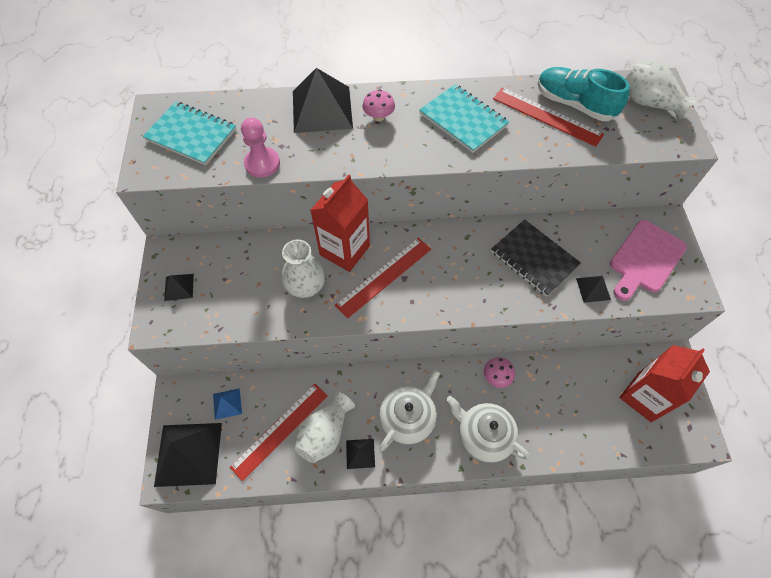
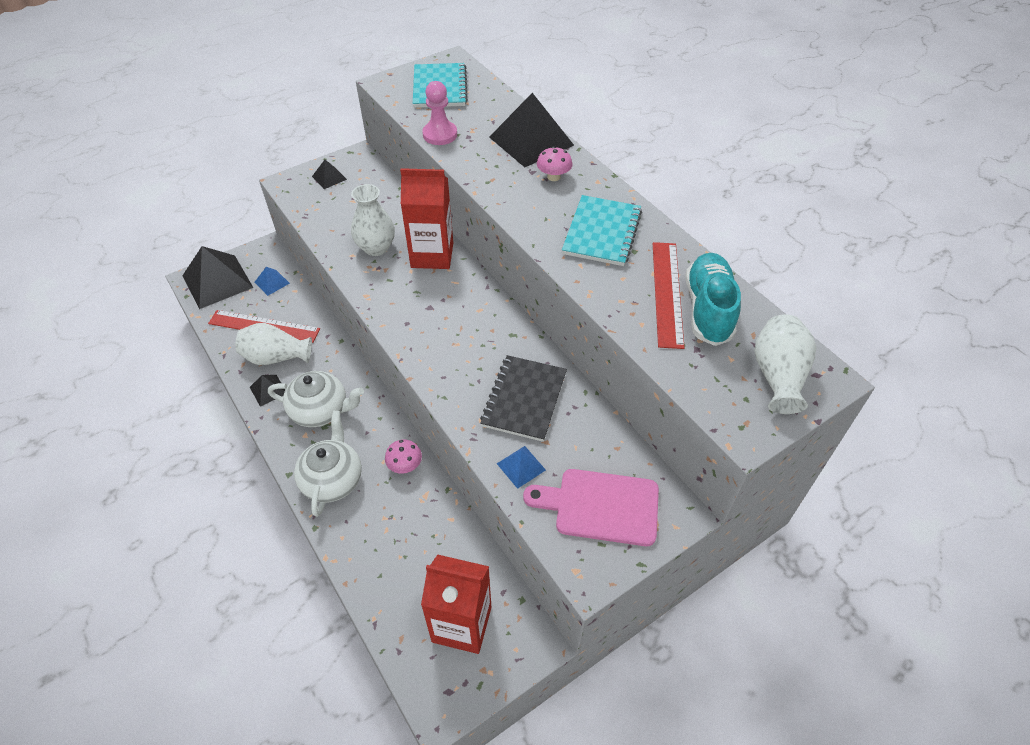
camera: 60 degrees right, 10 degrees down
(384, 276) = (421, 293): red ruler -> none
(593, 289) = (521, 466): black pyramid -> blue pyramid

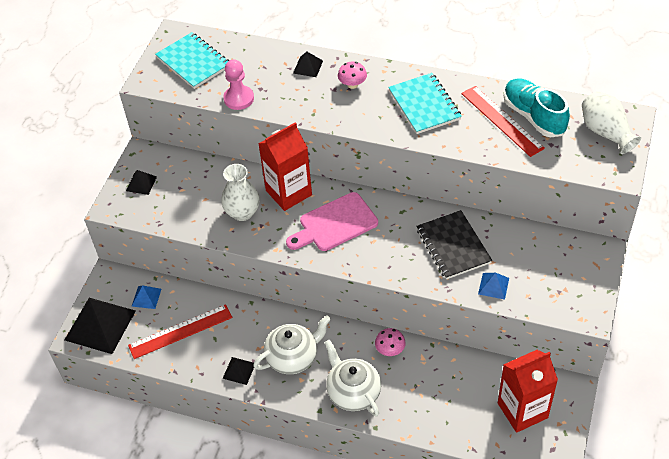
camera: 35 degrees left, 0 degrees up
(276, 357) = (217, 345): white vase -> none
(531, 141) = (308, 67): black pyramid -> black pyramid, size x0.47
(600, 506) = (558, 276): pink cutting board -> pink cutting board (335, 224)

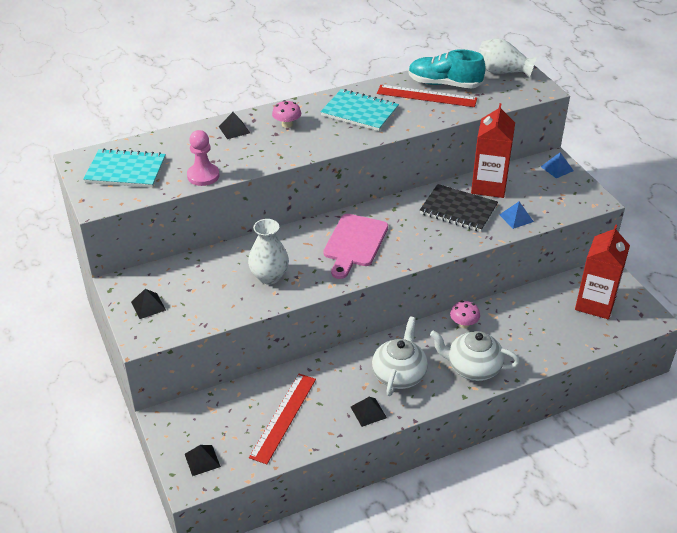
camera: 45 degrees left, 10 degrees down
(100, 325) = (202, 460): black pyramid -> black pyramid, size x0.47
(146, 297) = (220, 412): blue pyramid -> blue pyramid (557, 168)
(288, 193) = (290, 243): red carton -> red carton (489, 186)

